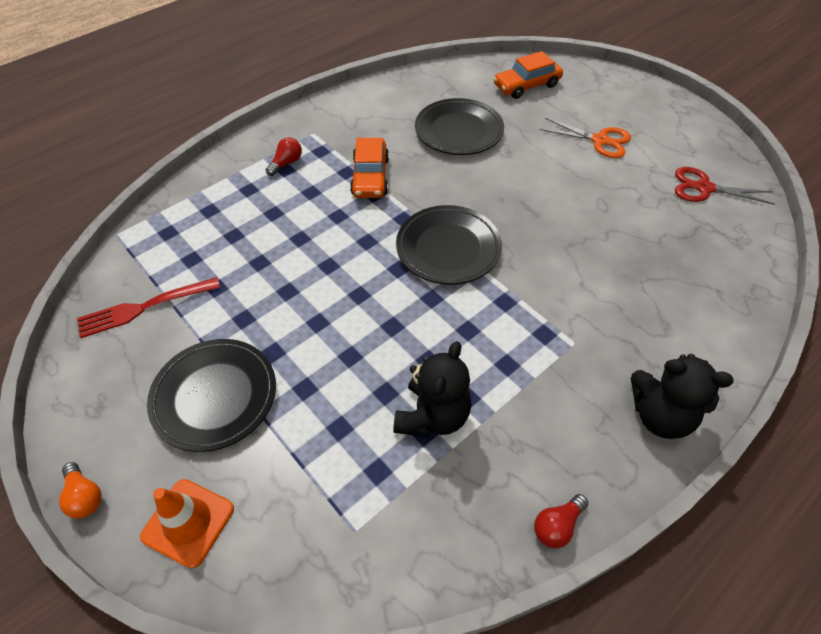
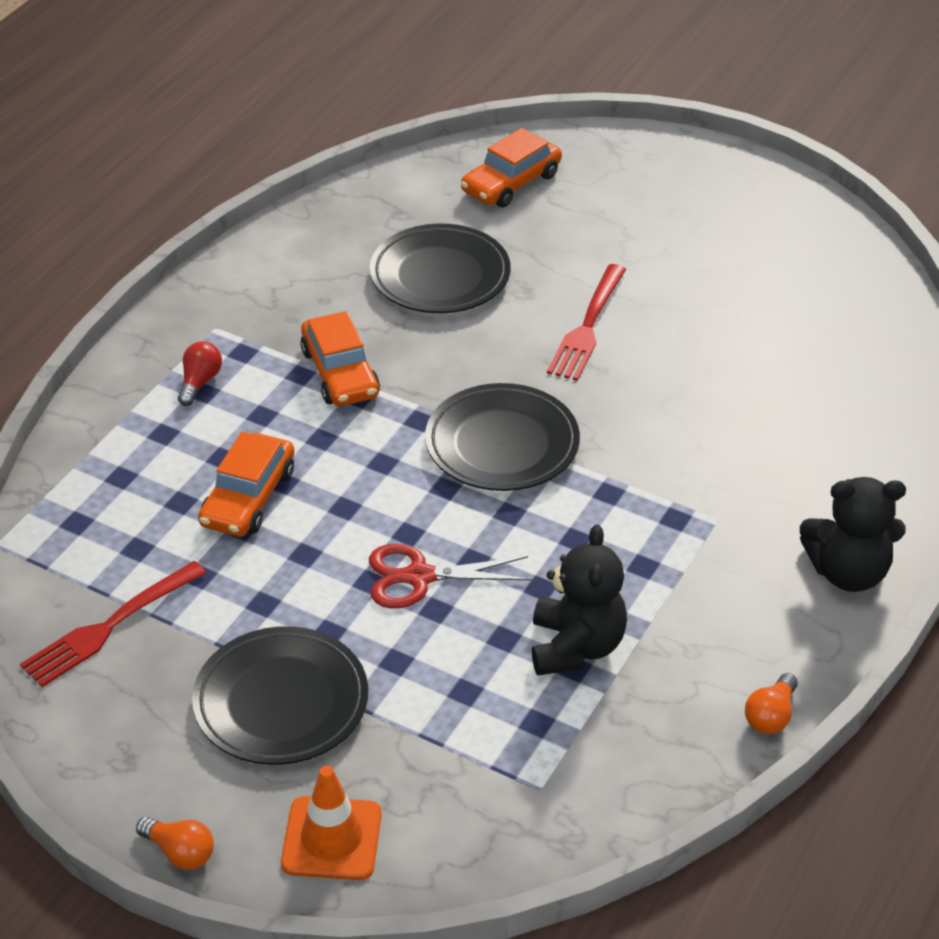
camera: 20 degrees left, 10 degrees down
(274, 243) = (248, 497): none -> orange car
(537, 183) = (587, 326): none -> red fork
(557, 526) = (770, 716): red light bulb -> orange light bulb
(600, 140) = (652, 245): orange scissors -> none
(704, 188) = (816, 282): red scissors -> red scissors (419, 577)

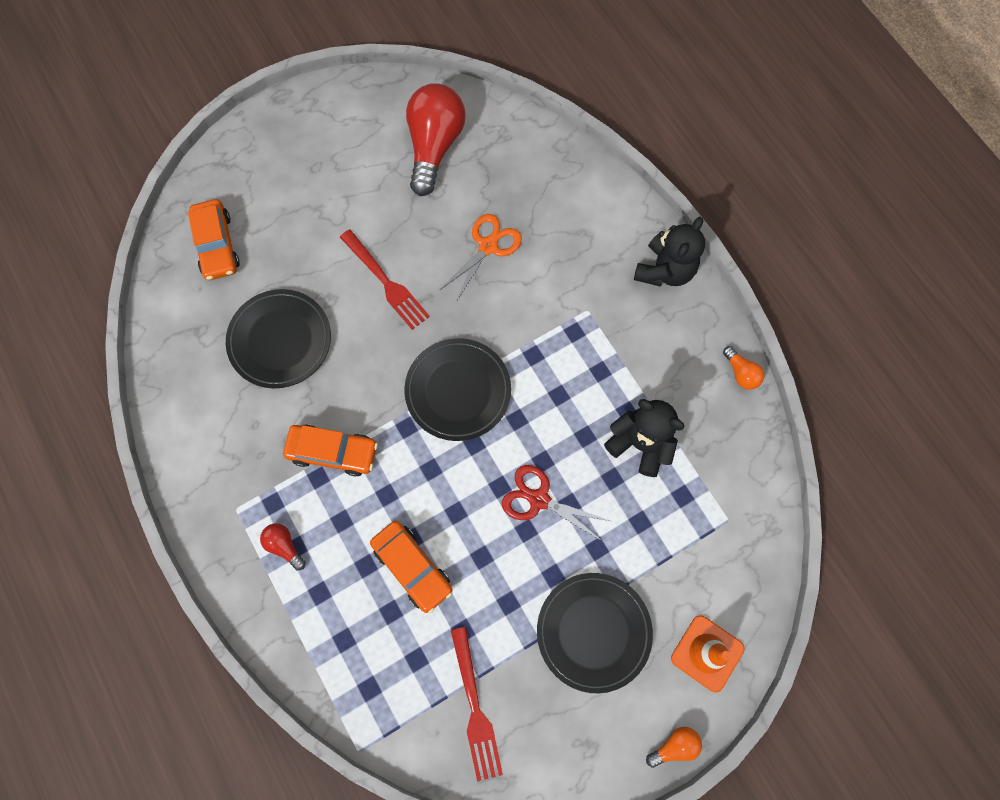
camera: 60 degrees left, 30 degrees up
(419, 577) = (539, 499): red scissors -> red scissors turned 90 degrees clockwise
(717, 392) = (488, 246): none -> orange scissors
(804, 292) = (434, 146): none -> red light bulb

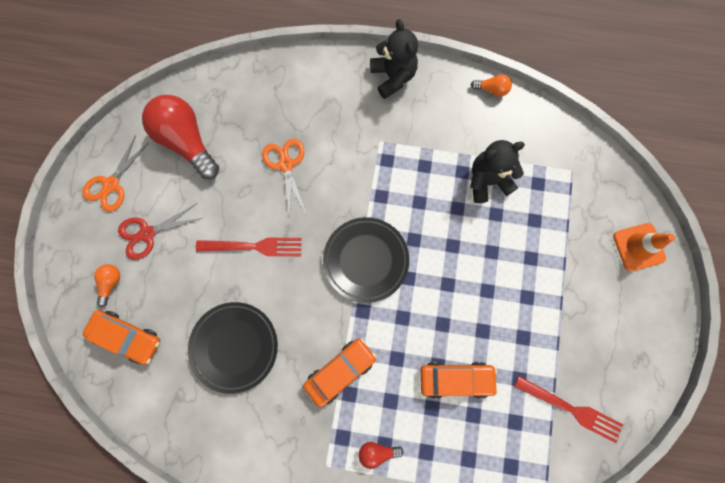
camera: 50 degrees left, 5 degrees up
(340, 120) = (111, 184): none -> orange scissors
(539, 499) = (474, 267): red scissors -> red scissors (147, 233)
(593, 631) = (578, 301): black plate -> none
(674, 745) = (676, 309): orange light bulb -> orange light bulb (111, 283)

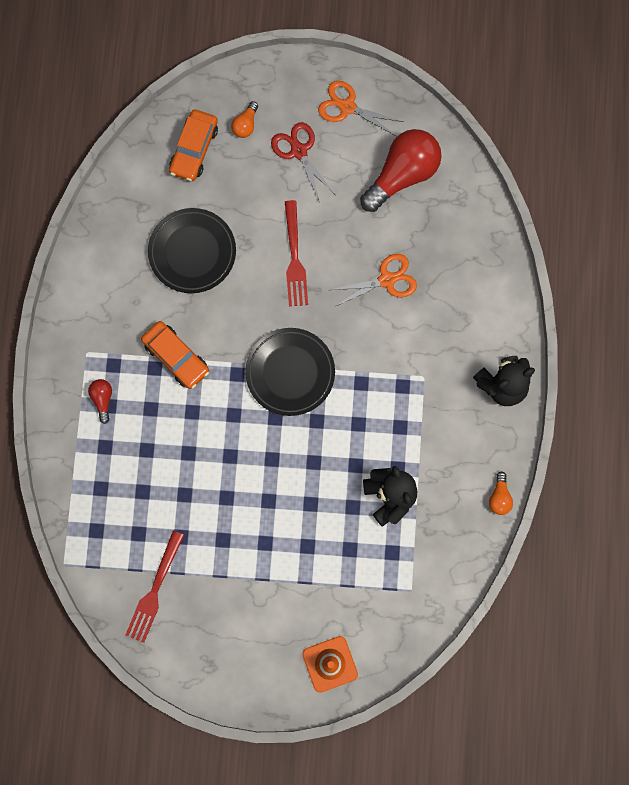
camera: 85 degrees right, 0 degrees up
(111, 283) = (245, 125): orange light bulb -> orange light bulb turned 105 degrees clockwise
(456, 379) = (176, 472): orange car -> none

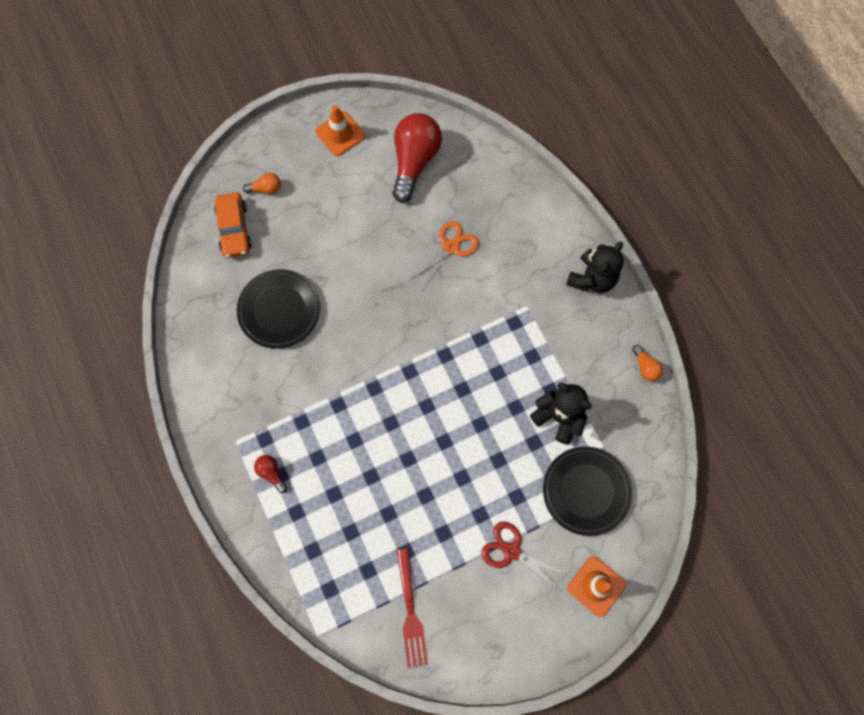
camera: 30 degrees left, 5 degrees down
(176, 357) = (315, 402): orange car -> none
(245, 125) = (266, 188): orange light bulb -> orange light bulb turned 90 degrees counterclockwise
(290, 373) = (417, 362): black plate -> black plate (586, 491)
(294, 258) = (367, 270): red fork -> none
(299, 151) = (321, 186): red scissors -> red scissors (512, 551)
(347, 107) = (340, 134): orange scissors -> orange traffic cone

